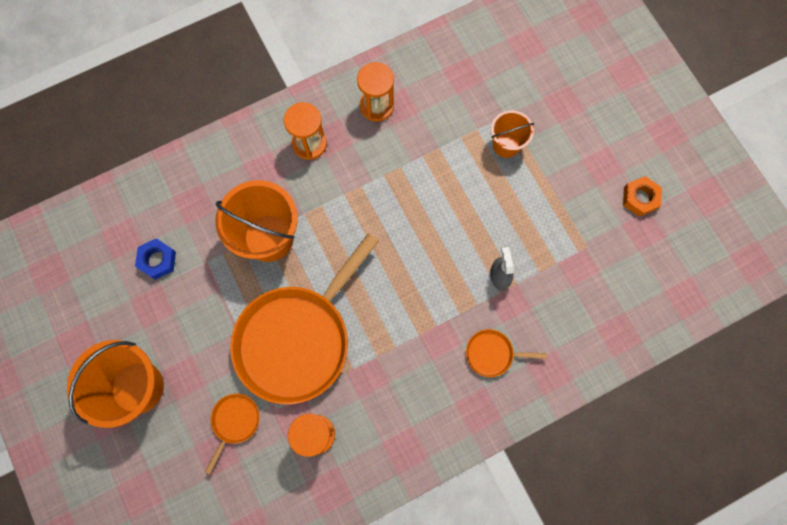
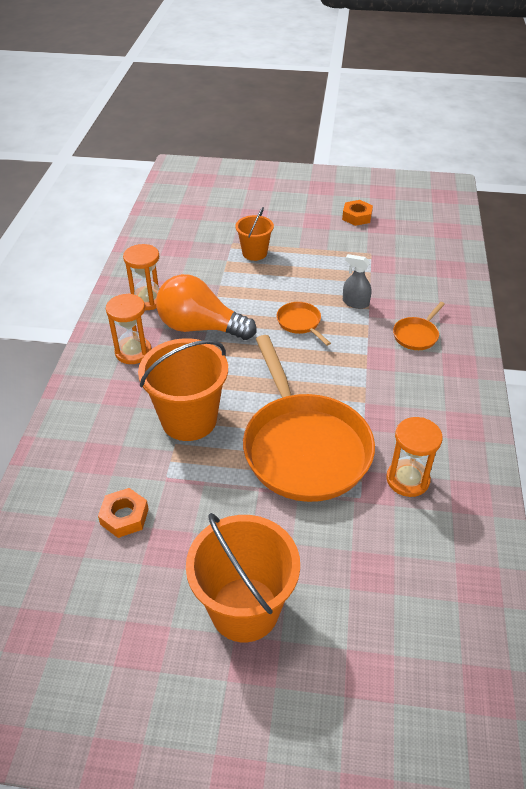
camera: 55 degrees left, 30 degrees down
(157, 260) = (124, 516): blue nut -> orange nut
(234, 422) = (349, 538): orange pan -> orange pan (300, 323)
(373, 172) = (200, 327): none -> orange light bulb

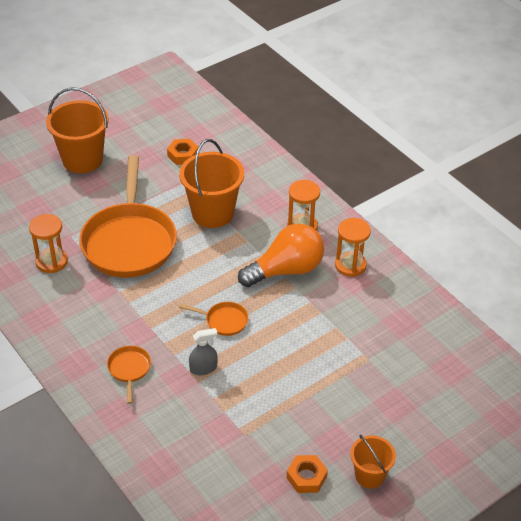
camera: 135 degrees right, 0 degrees up
(254, 253) = (337, 362): orange bucket -> orange bucket (369, 475)
(303, 446) = (129, 241): orange pan -> orange pan turned 120 degrees counterclockwise

